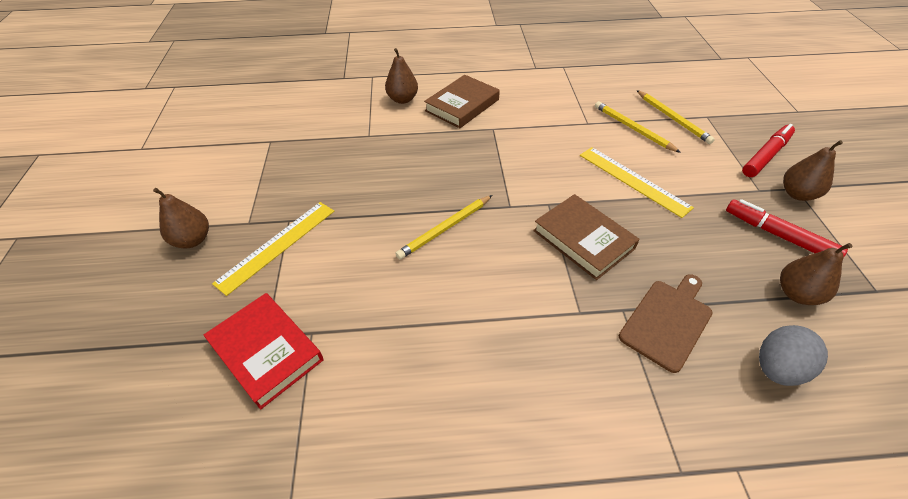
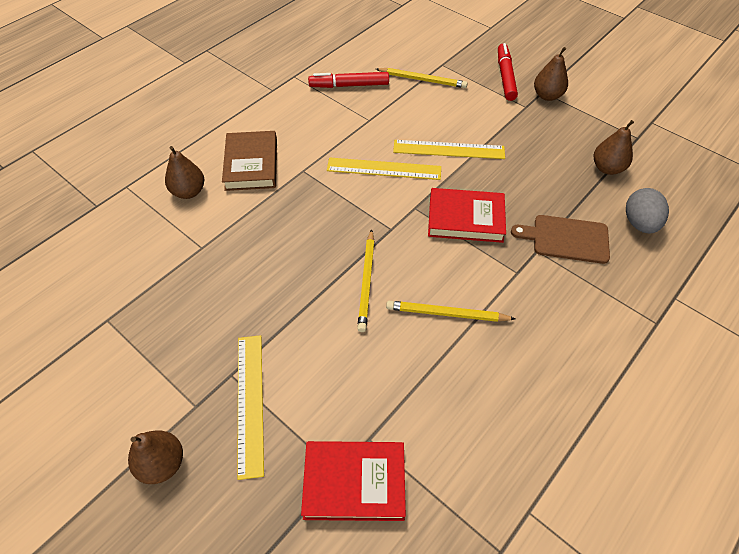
camera: 45 degrees left, 5 degrees up
(557, 162) = (384, 169): none -> yellow ruler
(583, 239) = (465, 219): brown book -> red book
(633, 129) = (405, 105): yellow pencil -> yellow pencil (447, 314)
(667, 321) = (566, 239): brown cutting board -> brown cutting board turned 75 degrees counterclockwise
(779, 236) = (565, 134): red marker -> red marker (349, 85)

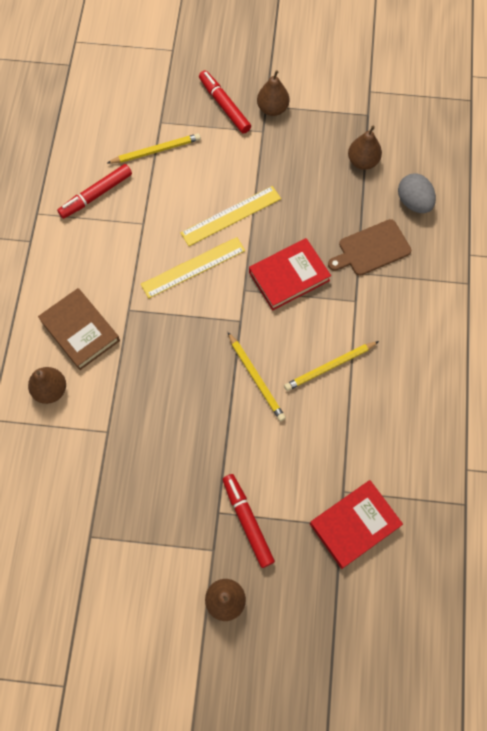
camera: 35 degrees left, 15 degrees up
(250, 402) = (247, 522): yellow ruler -> red marker

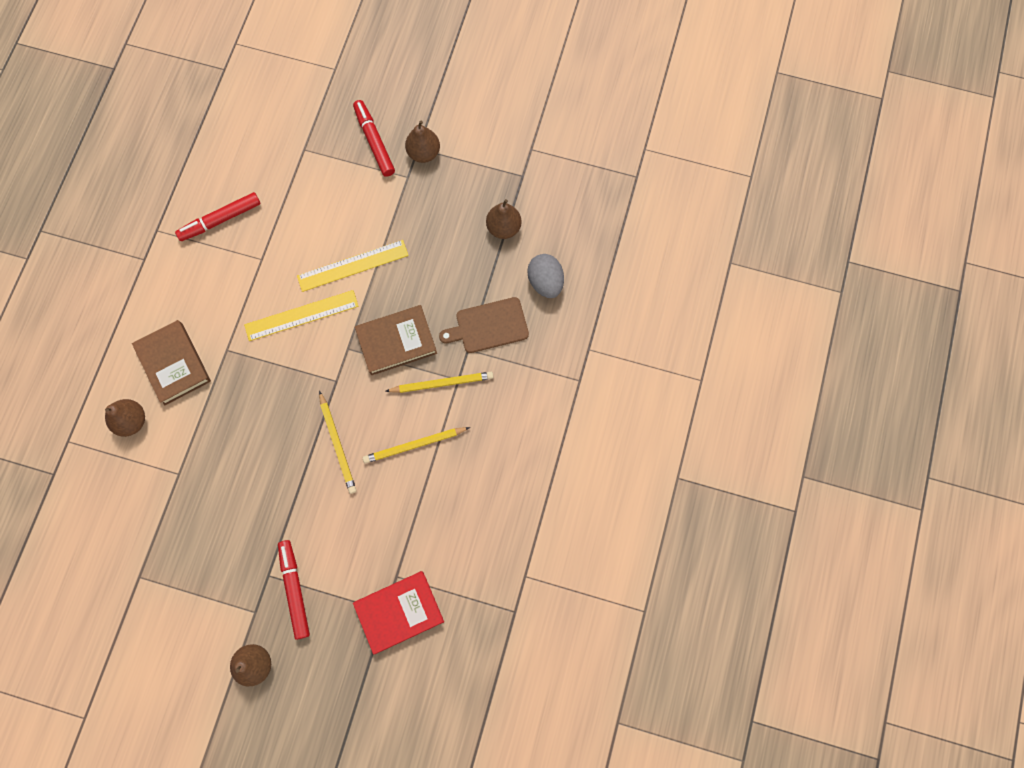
camera: 10 degrees right, 5 degrees up
(156, 150) = (292, 180): yellow pencil -> yellow pencil (441, 383)
(289, 276) = (396, 341): red book -> brown book

